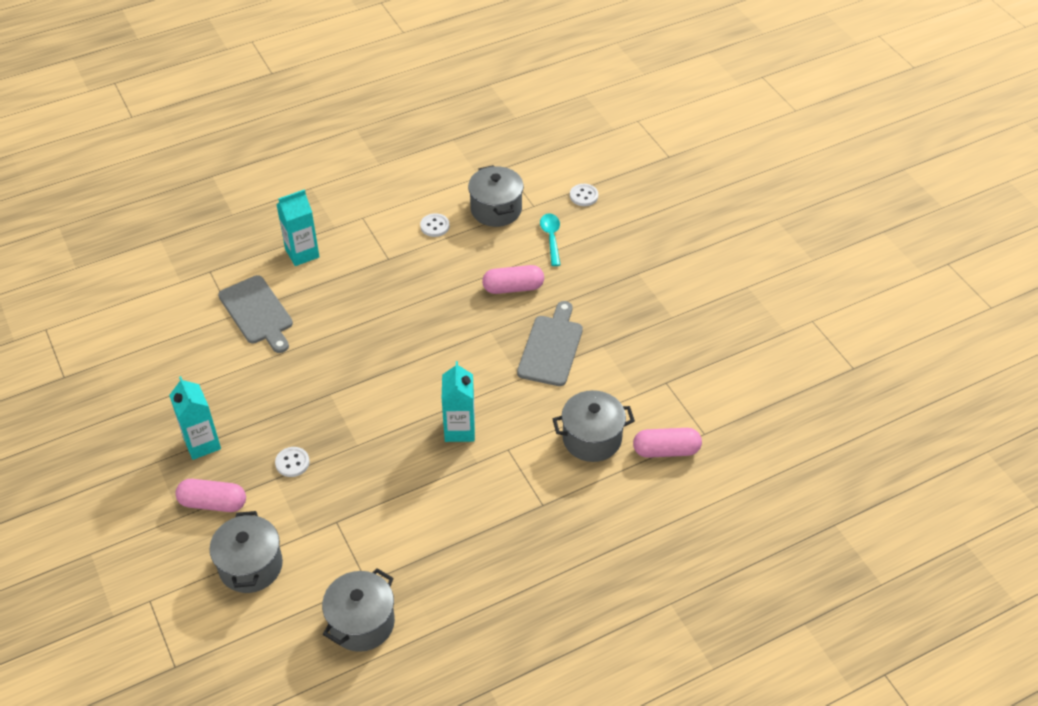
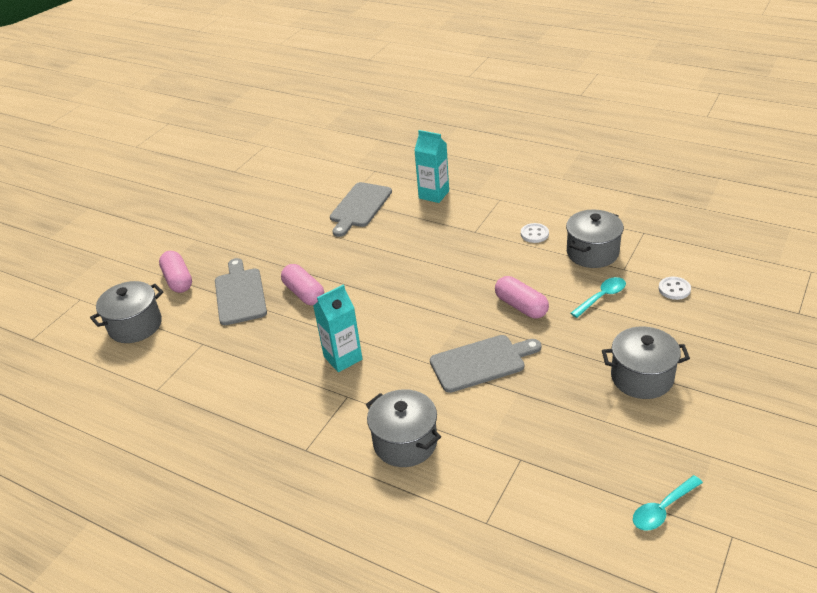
camera: 60 degrees right, 10 degrees down
(202, 443) = (225, 248): turquoise carton -> none
(292, 463) = (240, 294): white button -> grey cutting board
(362, 623) = (117, 408): grey pot -> grey pot (642, 377)
(666, 450) = (438, 503): pink capsule -> pink capsule (304, 293)
(767, 338) = (662, 509): none -> turquoise spoon

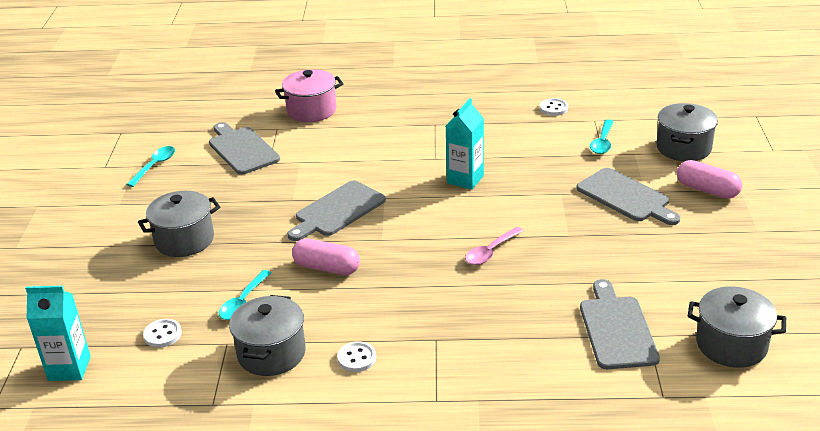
camera: 150 degrees right, 5 degrees down
(170, 423) = (553, 108): none -> white button
(186, 357) = (602, 142): none -> turquoise spoon
(304, 293) = (562, 216): pink capsule -> none
(386, 280) = (490, 252): none -> pink spoon
(405, 443) = (363, 147): grey pot -> grey pot (731, 345)
(425, 543) = (311, 110): none -> pink pot
(434, 194) = (535, 379): turquoise carton -> turquoise carton (69, 368)
(544, 497) = (242, 149): none -> grey cutting board

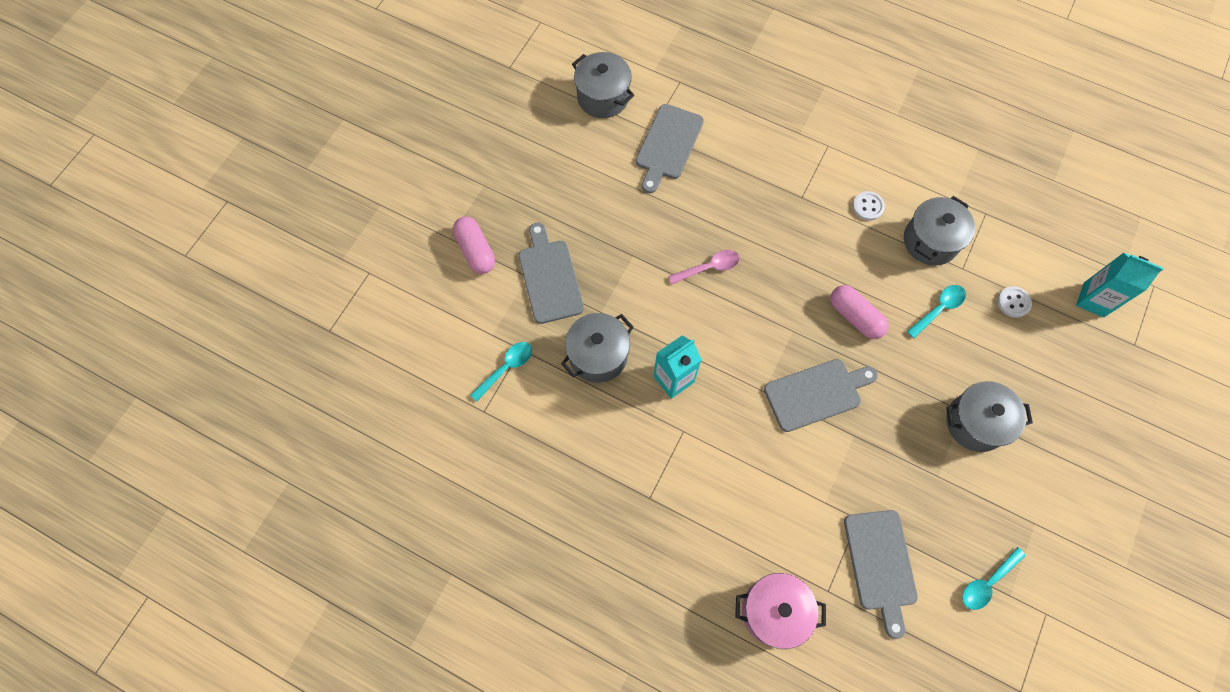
camera: 155 degrees left, 35 degrees up
(553, 108) = (507, 458): white button -> none
(683, 148) = (441, 318): grey pot -> grey pot (598, 355)

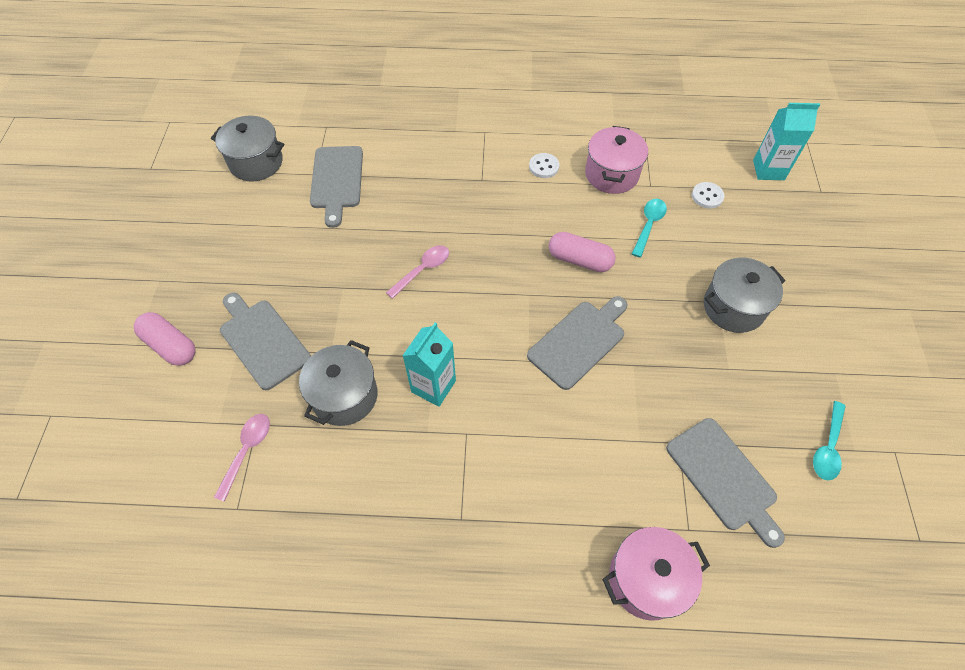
camera: 25 degrees left, 10 degrees down
(506, 368) = (247, 451): turquoise spoon -> pink spoon
(930, 241) = (611, 174): grey pot -> pink pot

